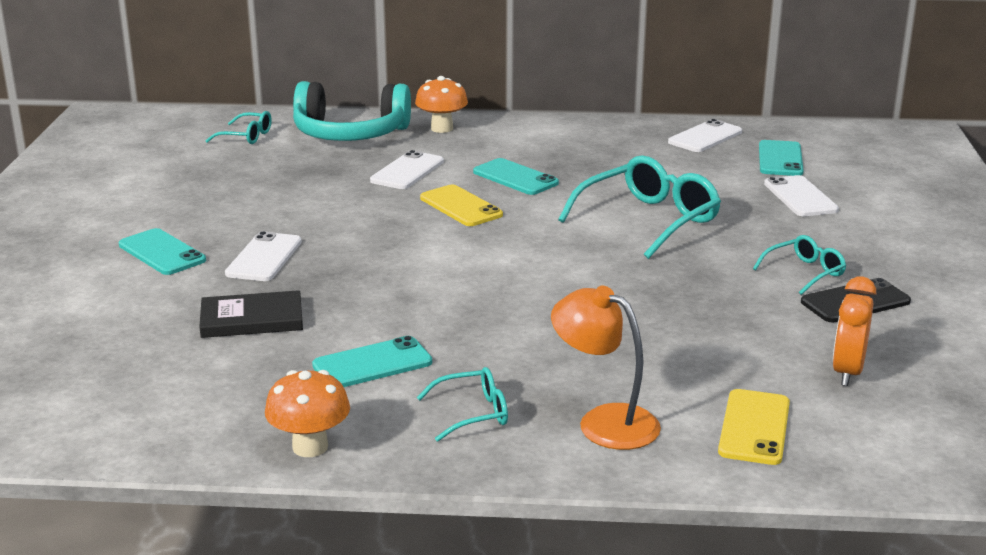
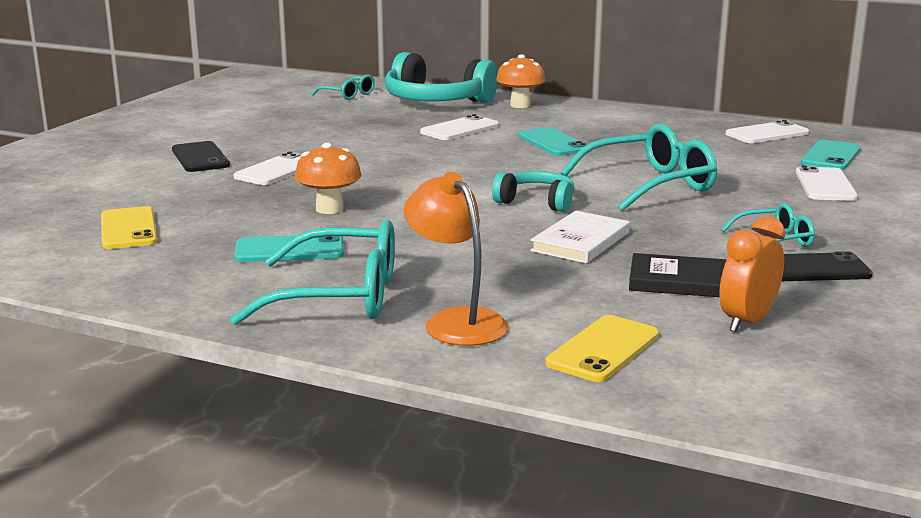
camera: 20 degrees right, 5 degrees down
(162, 253) = (200, 158): turquoise phone -> black phone
(252, 319) = (223, 207): black book -> black book (684, 281)
(310, 447) = (174, 297): orange mushroom -> orange mushroom (329, 209)
(461, 206) = (482, 156): yellow phone -> yellow phone (128, 229)
(473, 413) = (340, 296): turquoise glasses -> turquoise glasses, size x1.91
(561, 260) = (536, 202): none -> turquoise headphones
(640, 304) = (580, 241): none -> white book

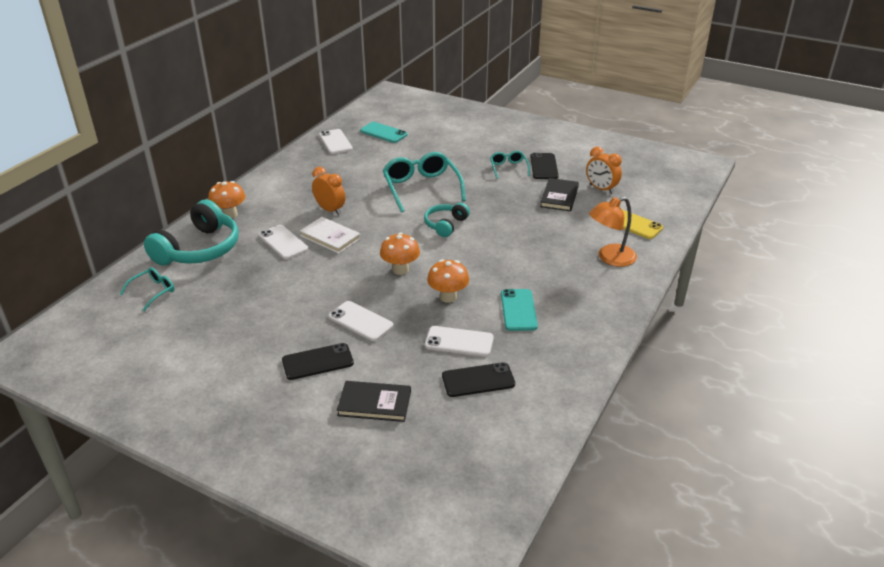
camera: 85 degrees left, 15 degrees up
(110, 183) = (374, 403): none -> black book
(128, 229) = (478, 380): yellow phone -> black phone
(340, 296) = (584, 291): turquoise glasses -> none
(400, 182) = (400, 269): none -> orange mushroom
(553, 143) = (330, 210): turquoise phone -> orange clock
(580, 241) = (508, 217): white book -> white book (330, 237)
(825, 185) = (431, 143): white phone -> white phone (459, 342)

